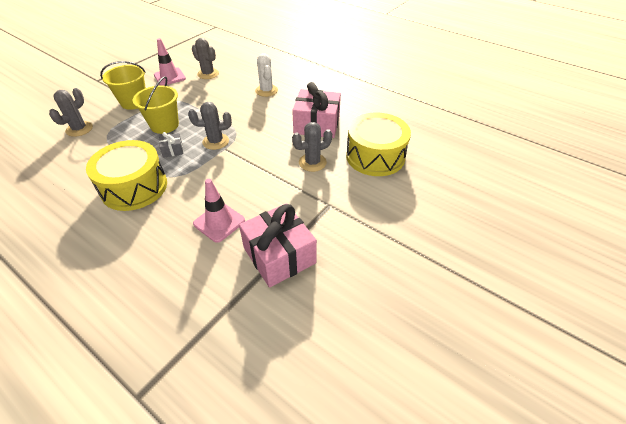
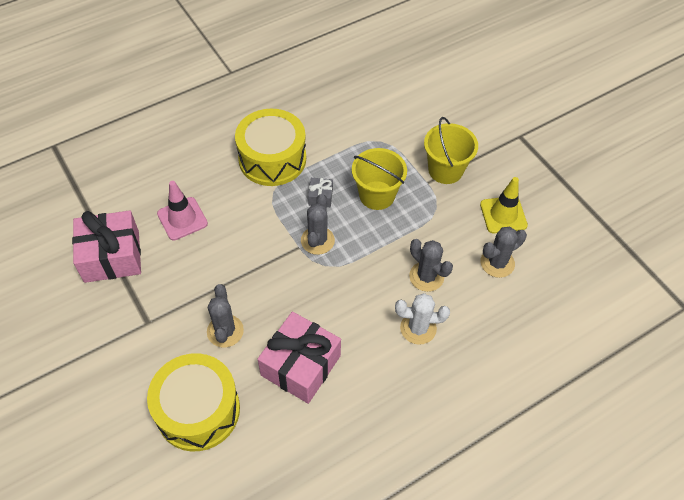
camera: 110 degrees right, 10 degrees up
(79, 129) = (403, 118): grey cactus -> grey cactus (426, 276)
(169, 77) = (503, 215): pink traffic cone -> yellow traffic cone

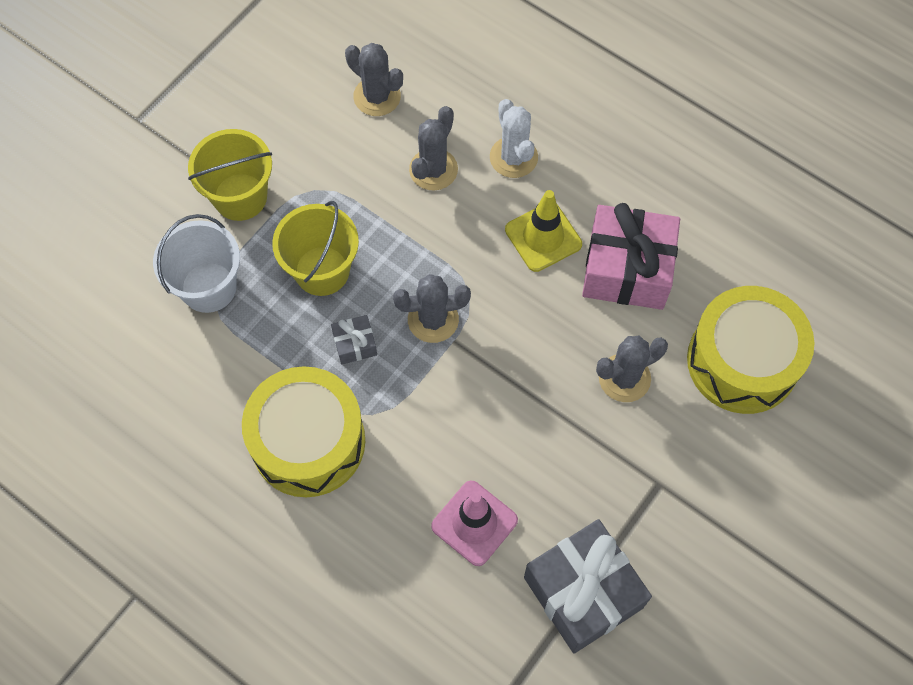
camera: 110 degrees left, 10 degrees up
(112, 256) = (583, 592): pink gift -> grey gift
(389, 140) = (208, 287): none -> white bucket
(503, 215) = (294, 107): yellow traffic cone -> yellow traffic cone (543, 237)

